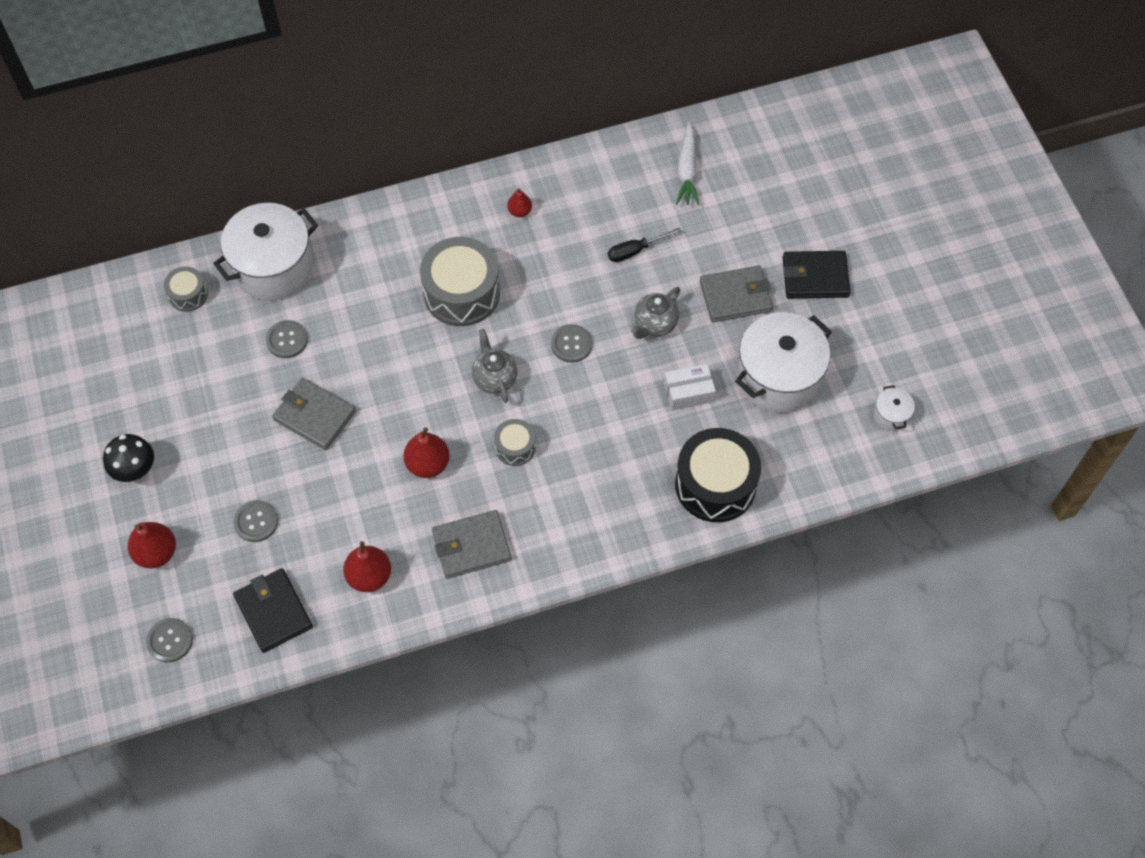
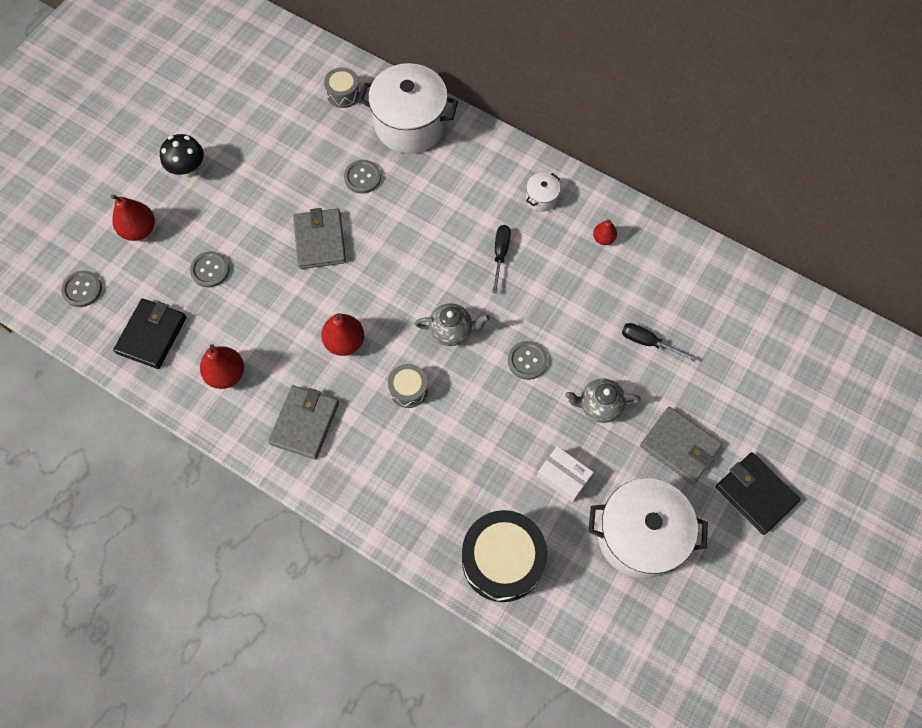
camera: 50 degrees right, 5 degrees up
(461, 293) = (500, 254): grey drum -> black screwdriver
(471, 546) = (304, 423): grey wallet -> grey wallet turned 75 degrees clockwise
(494, 378) = (452, 331): grey teapot -> grey teapot turned 60 degrees clockwise
(687, 171) = (753, 324): white carrot -> none
(891, 415) = (687, 654): white pot -> white pot (541, 198)

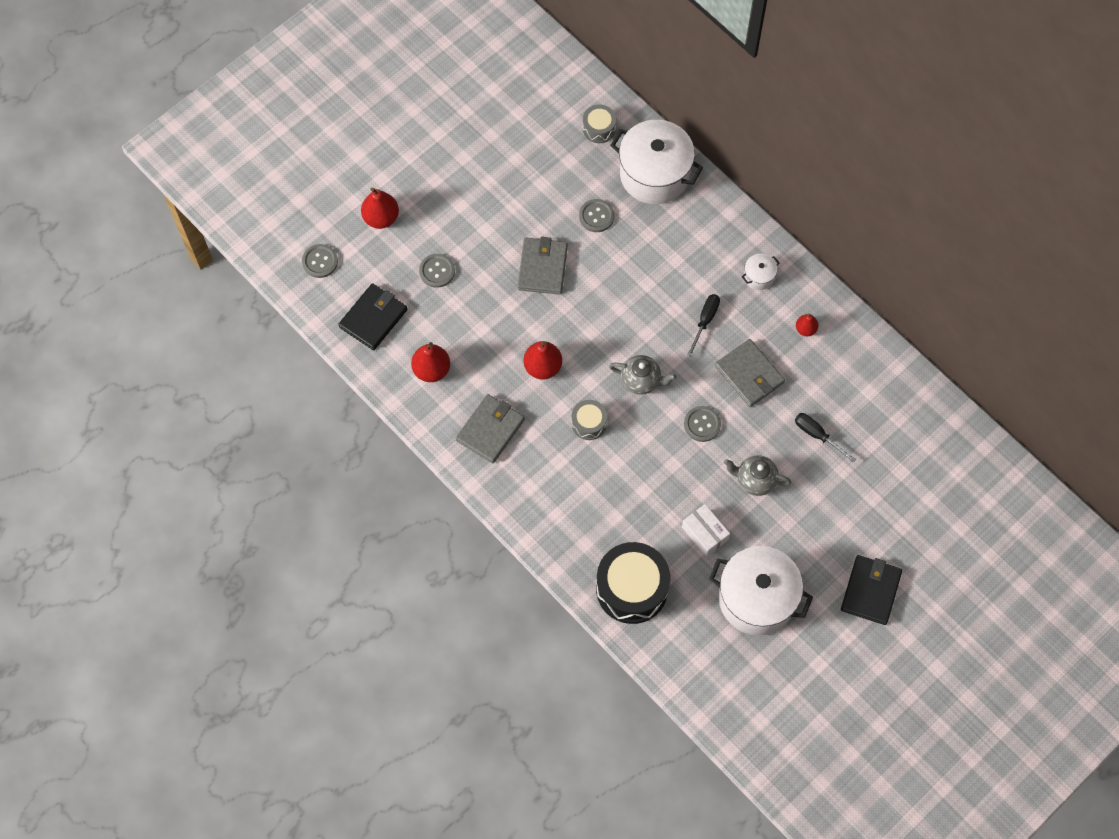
camera: 15 degrees right, 0 degrees up
(188, 169) = (437, 170): black mushroom -> none
(679, 446) = (816, 533): grey wallet -> grey wallet (749, 374)
(755, 494) = (870, 591): black wallet -> black wallet turned 45 degrees clockwise

